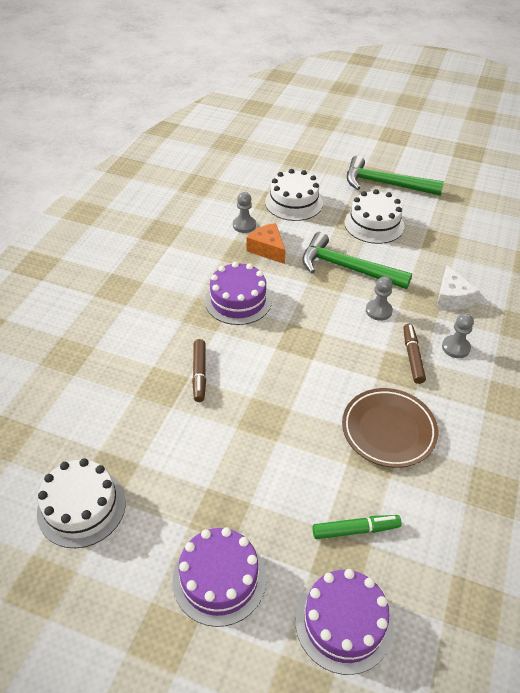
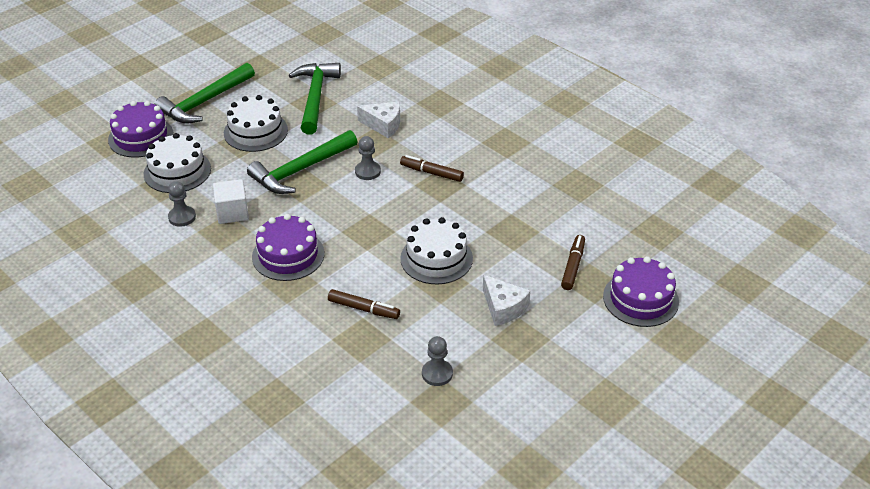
camera: 65 degrees left, 5 degrees down
(81, 507) = (466, 427): white cake -> white cake (436, 258)
(219, 578) = (576, 355): purple cake -> purple cake (141, 137)
(256, 484) = (503, 308): none -> white cheese
(267, 249) = (232, 212): orange cheese -> white cube
(355, 530) = (573, 266): green marker -> brown marker
(388, 430) = (495, 215): brown plate -> none
(448, 241) = (315, 97): none -> green hammer
(455, 347) = (438, 146): grey pawn -> grey pawn (437, 374)

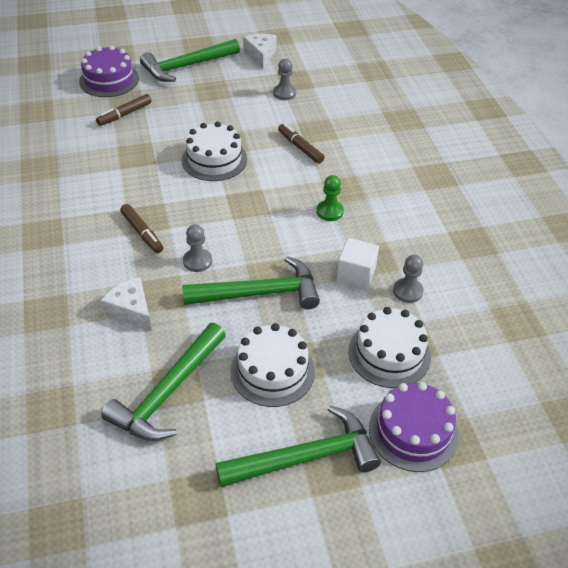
camera: 150 degrees left, 5 degrees up
(288, 255) = (330, 211): purple cake -> green pawn
(503, 308) = (203, 110): white cheese -> white cheese (260, 55)
(583, 359) = (187, 66): none -> green hammer

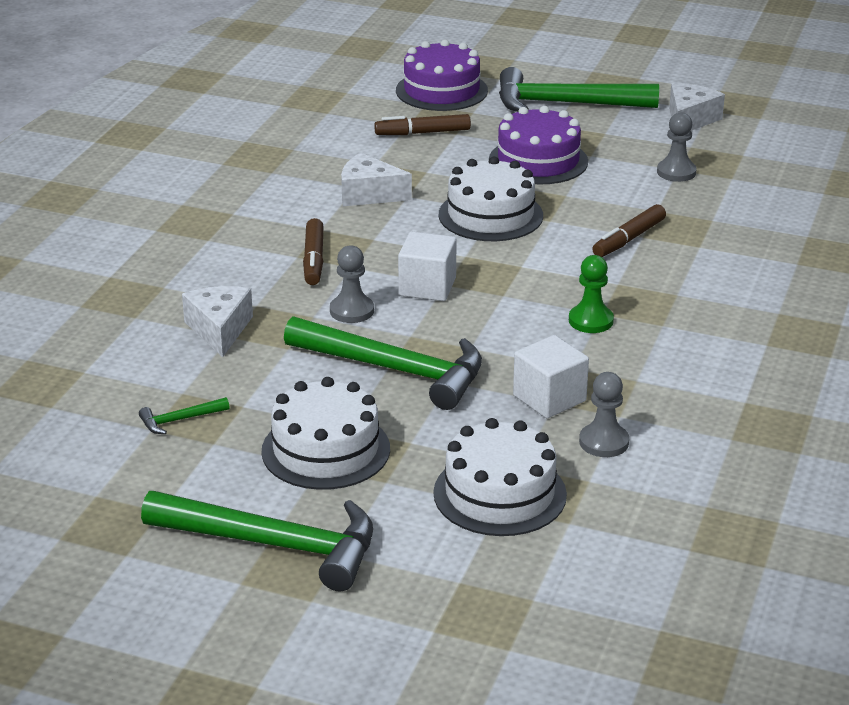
camera: 35 degrees right, 15 degrees down
(132, 171) = (368, 194): none -> white cheese
(168, 392) = (180, 420): green hammer -> green hammer, size x0.41
(224, 225) = (427, 287): none -> white cube
(300, 148) = (629, 239): brown marker -> brown marker turned 135 degrees counterclockwise
(413, 431) = (440, 580): purple cake -> purple cake (538, 161)

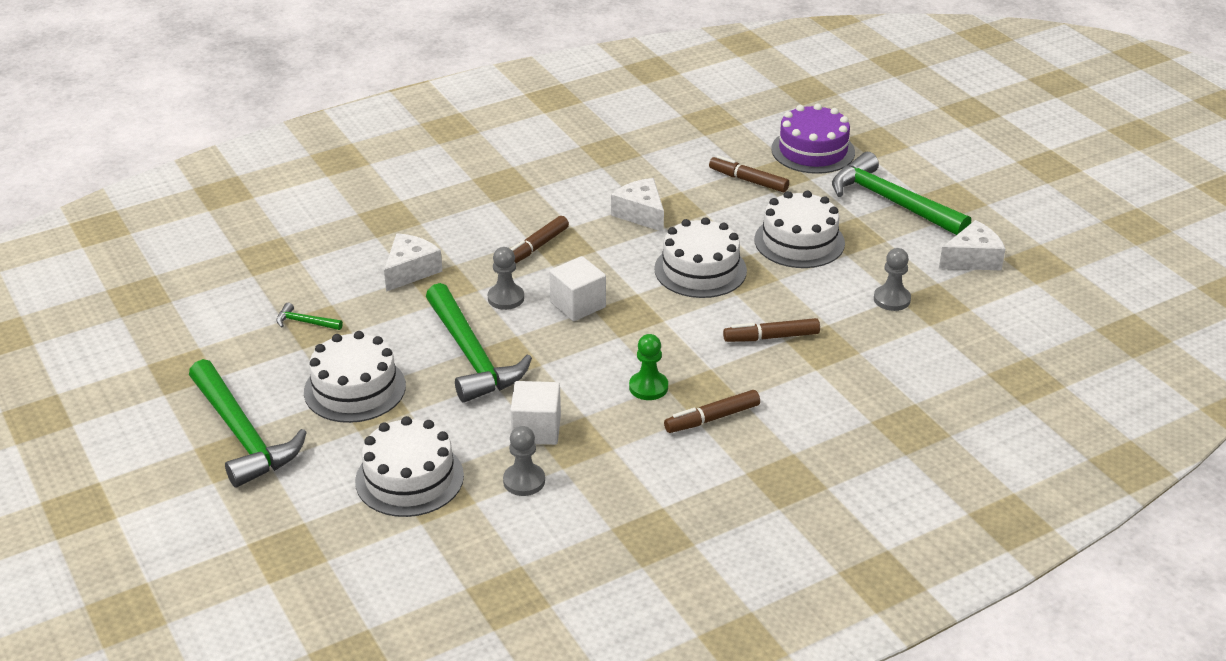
camera: 40 degrees right, 5 degrees up
(538, 161) = (799, 241): purple cake -> white cake
(678, 319) = (712, 418): none -> brown marker

